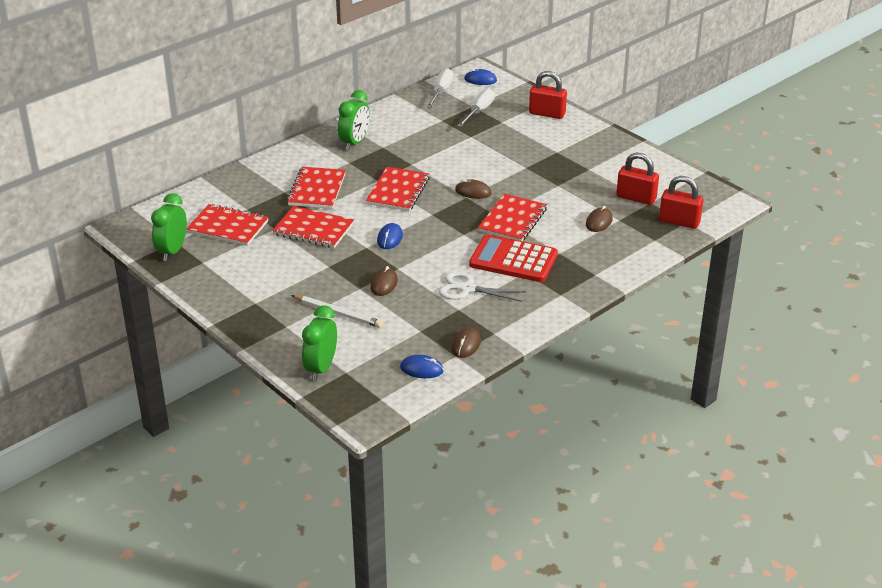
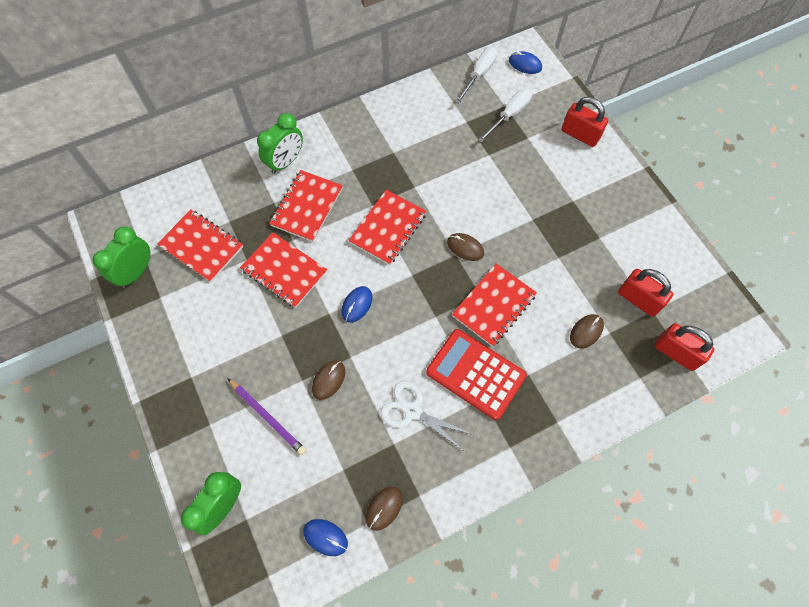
camera: 15 degrees right, 30 degrees up
(338, 313) = (267, 417): white pencil -> purple pencil
(354, 143) = (367, 139): green clock -> green clock (285, 162)

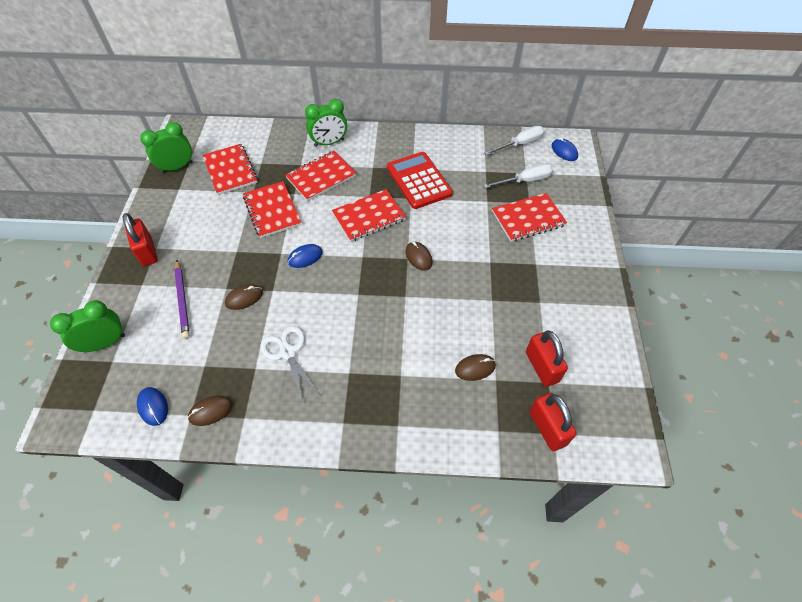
camera: 30 degrees right, 10 degrees down
(475, 374) = (357, 352): red calculator -> red calculator (419, 181)
(494, 305) = (410, 309): red notebook -> red notebook (528, 219)
(580, 135) = (577, 219): red padlock -> red padlock (147, 252)

